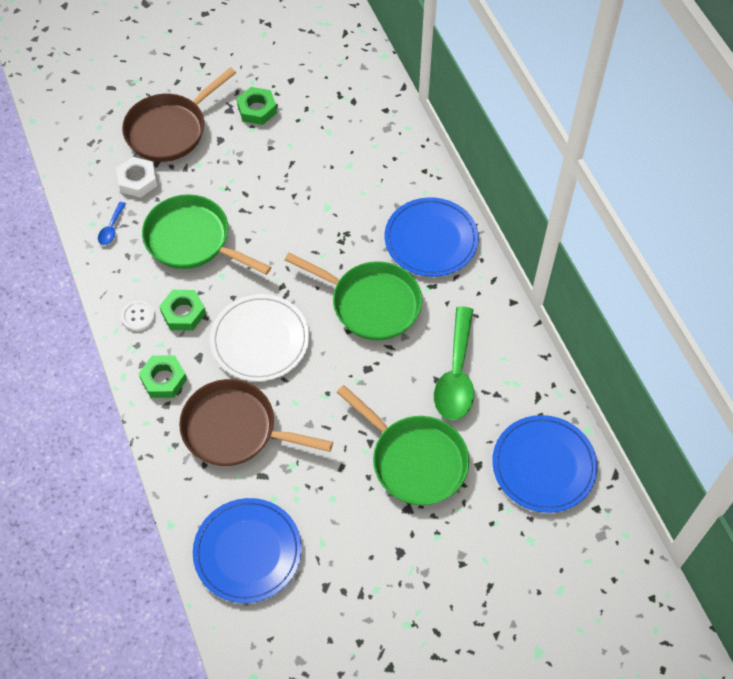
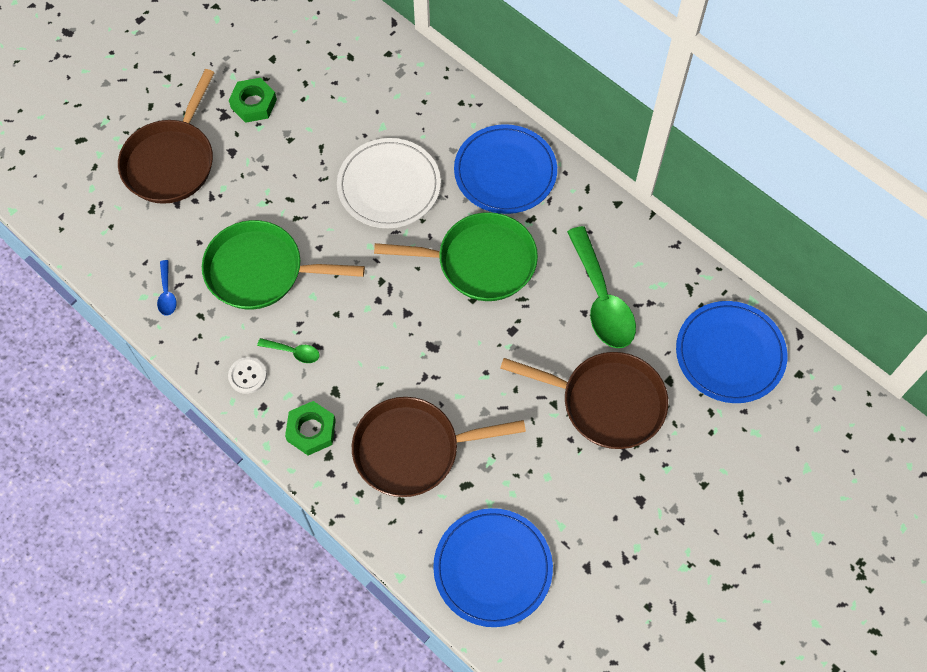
camera: 25 degrees left, 5 degrees up
(137, 180) = (166, 230): white nut -> none
(183, 313) = (293, 352): green nut -> green spoon
(260, 340) = (388, 347): white plate -> white plate (389, 186)
(414, 460) = (606, 403): green pan -> brown pan

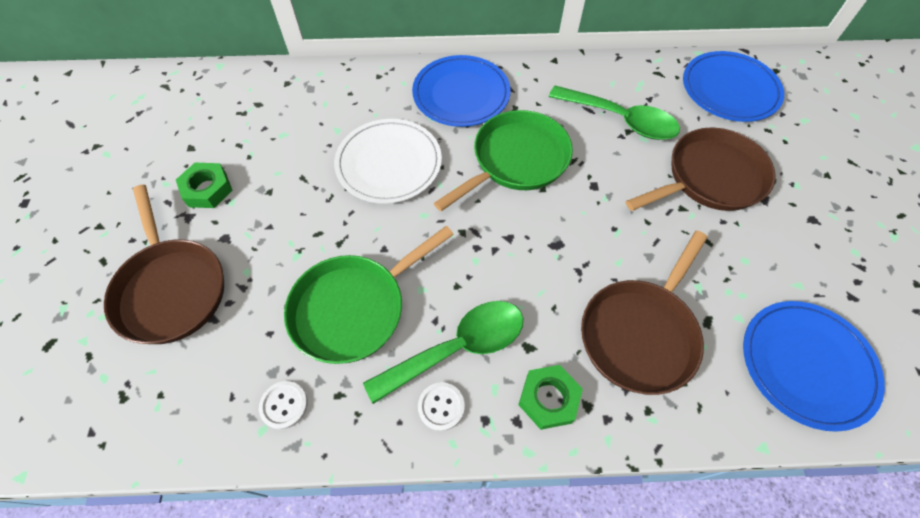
camera: 45 degrees left, 5 degrees down
(167, 293) = (284, 405): blue spoon -> white button
(293, 352) = (458, 348): green spoon -> green spoon, size x2.23

